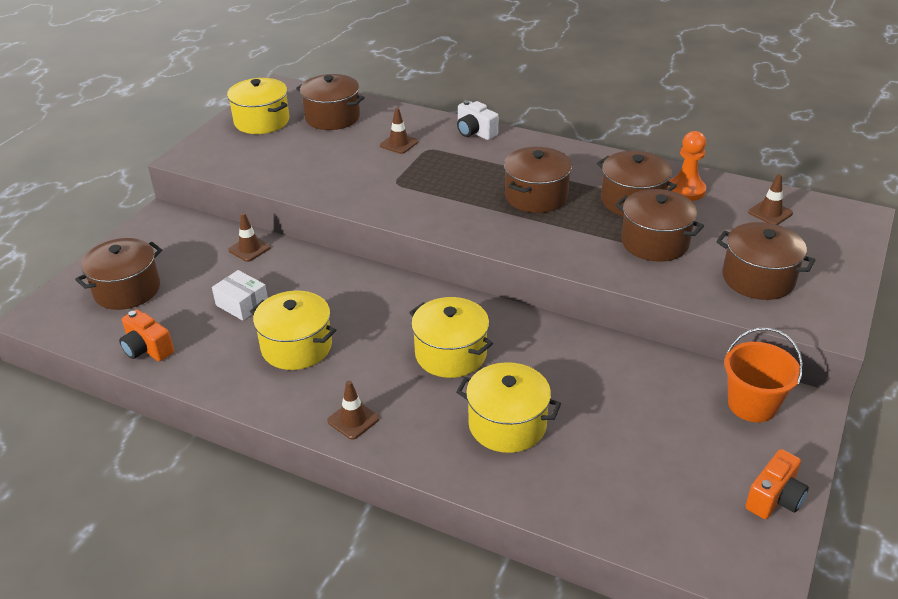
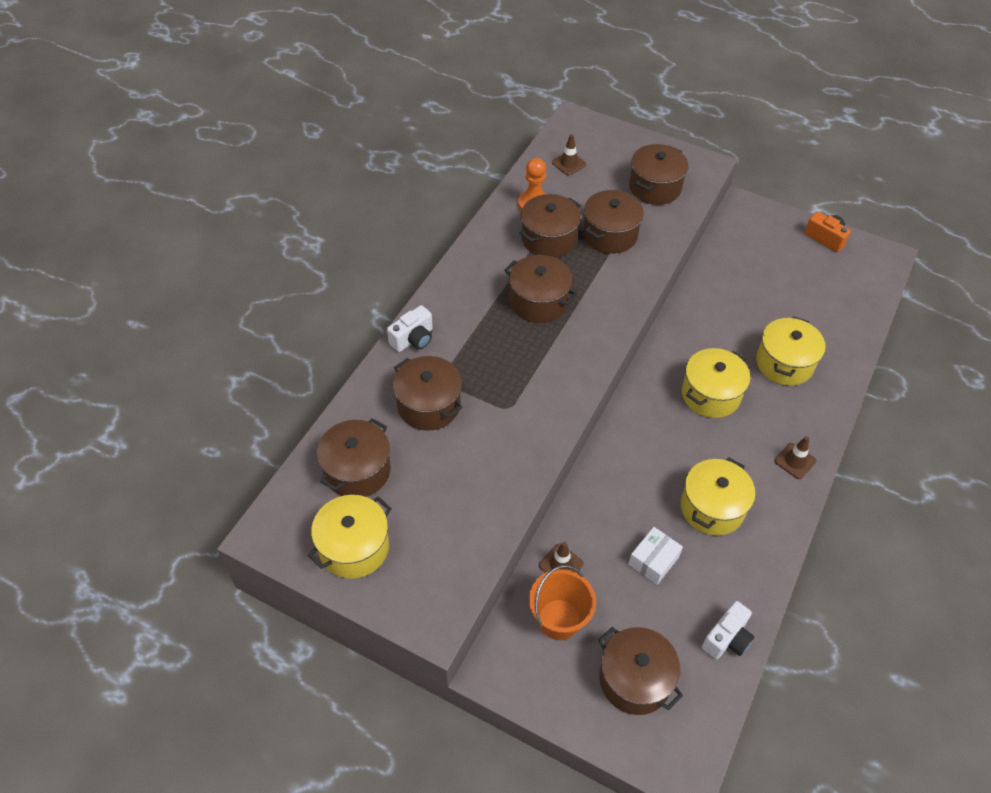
camera: 90 degrees left, 15 degrees up
(147, 349) = (727, 638): orange camera -> white camera
(399, 144) = (428, 405): brown traffic cone -> brown pot
(752, 404) = (745, 231): orange bucket -> orange bucket (559, 619)

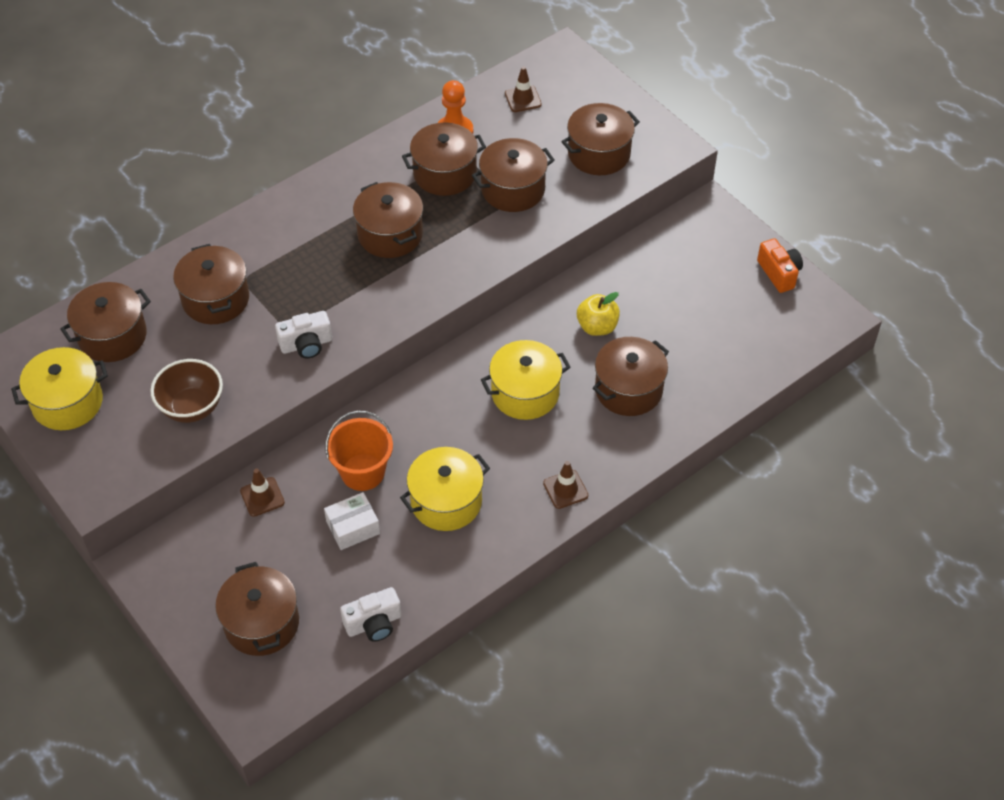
camera: 25 degrees right, 0 degrees up
(413, 339) = (242, 231): white camera -> white camera (306, 344)
(470, 509) = (192, 408): none -> brown bowl
(559, 619) = (228, 544): orange bucket -> orange bucket (362, 472)
(727, 323) = (597, 327): none -> yellow apple
(784, 363) = (628, 389): yellow pot -> brown pot

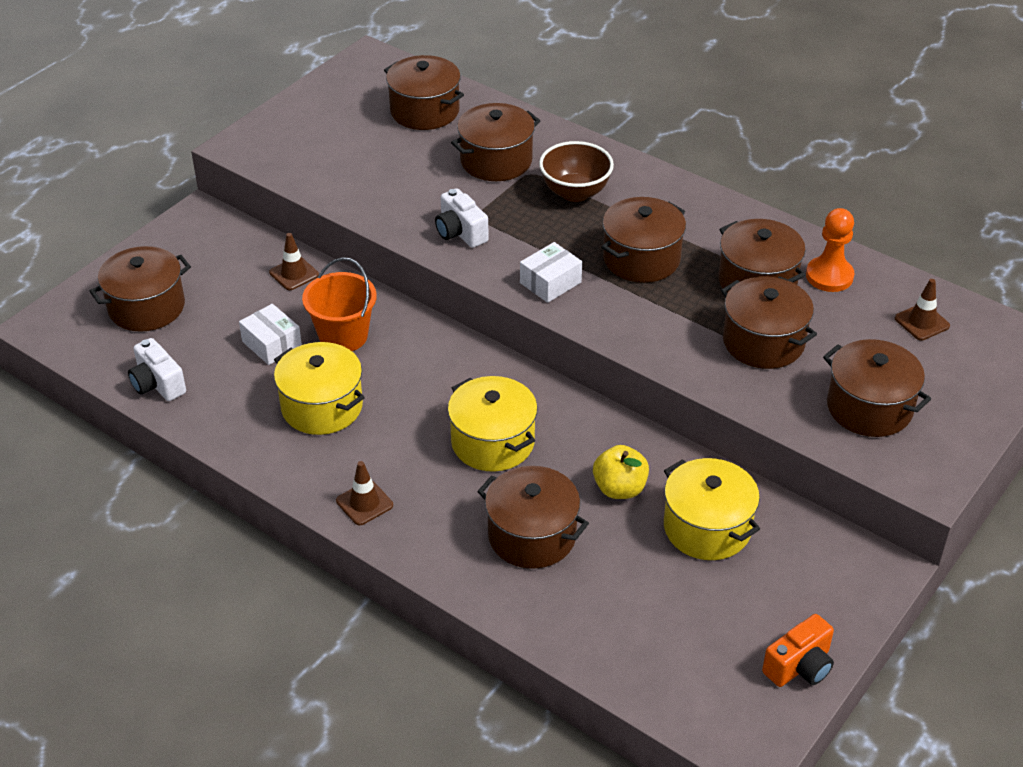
camera: 75 degrees right, 10 degrees down
(67, 402) = (337, 105): yellow pot -> yellow pot (707, 528)
(192, 408) = (354, 178): brown bowl -> brown bowl (575, 193)
(396, 298) = (550, 282): none -> white box

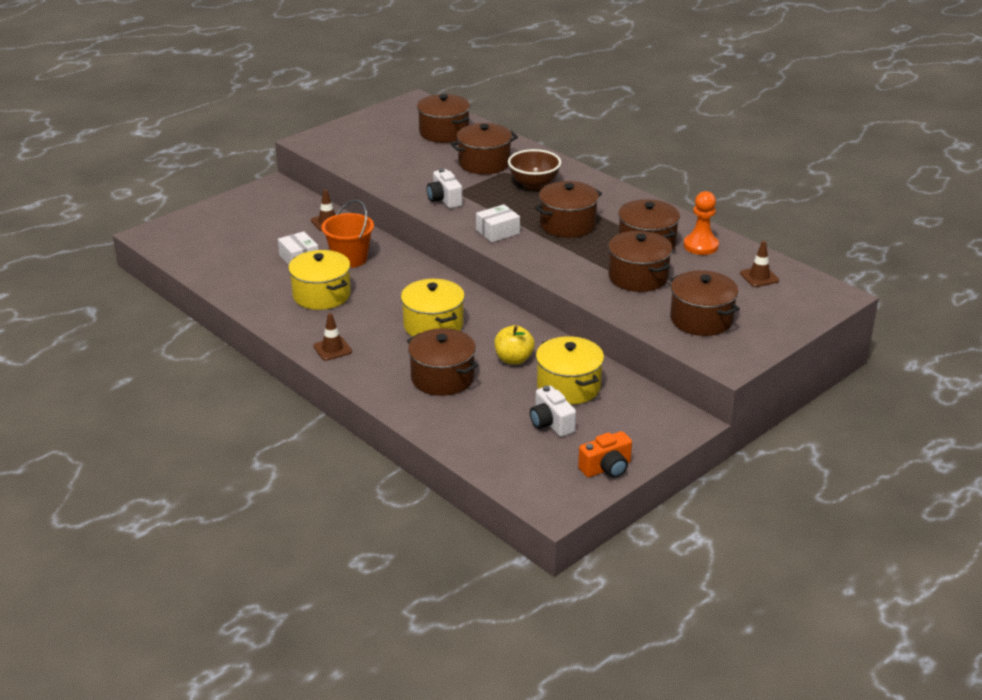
camera: 10 degrees right, 10 degrees down
(146, 307) = (221, 231): brown pot -> none
(158, 384) = (214, 272): white camera -> white camera (551, 423)

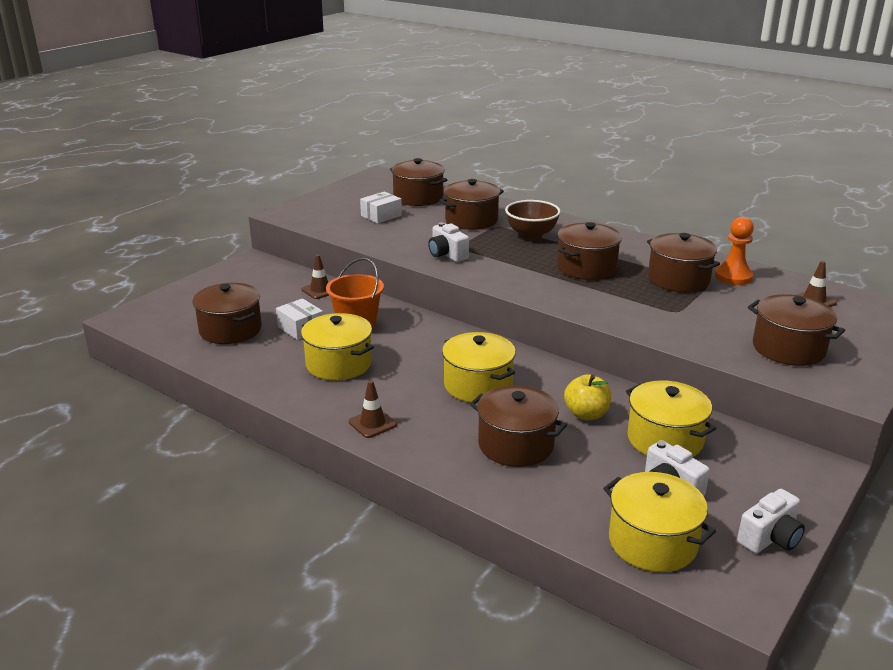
camera: 10 degrees left, 5 degrees down
(497, 232) = (518, 280): white box -> white box (381, 216)
(513, 461) = (652, 542): none -> yellow pot
(606, 468) = (770, 538): orange camera -> white camera
(638, 277) = (691, 311): brown pot -> brown pot (230, 330)

